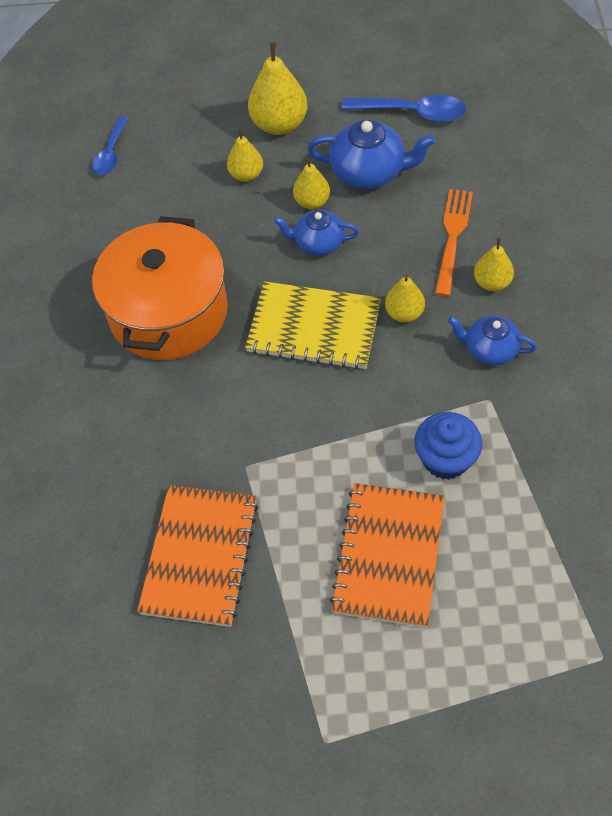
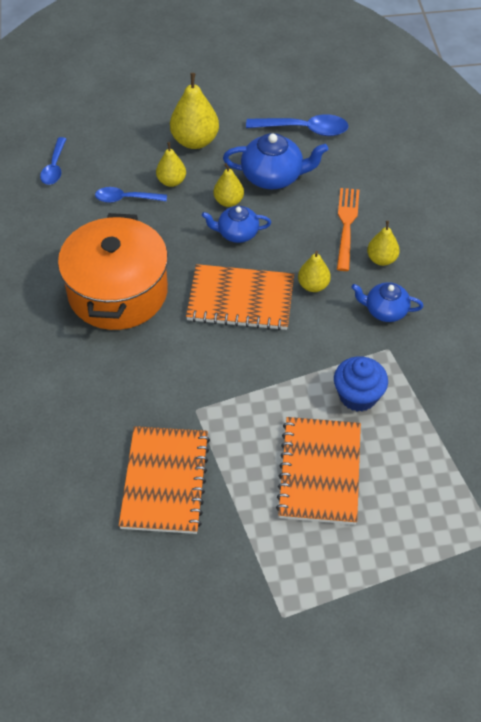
camera: 10 degrees left, 5 degrees down
(190, 195) = (125, 199): none -> blue spoon
(314, 328) = (240, 299): yellow notebook -> orange notebook

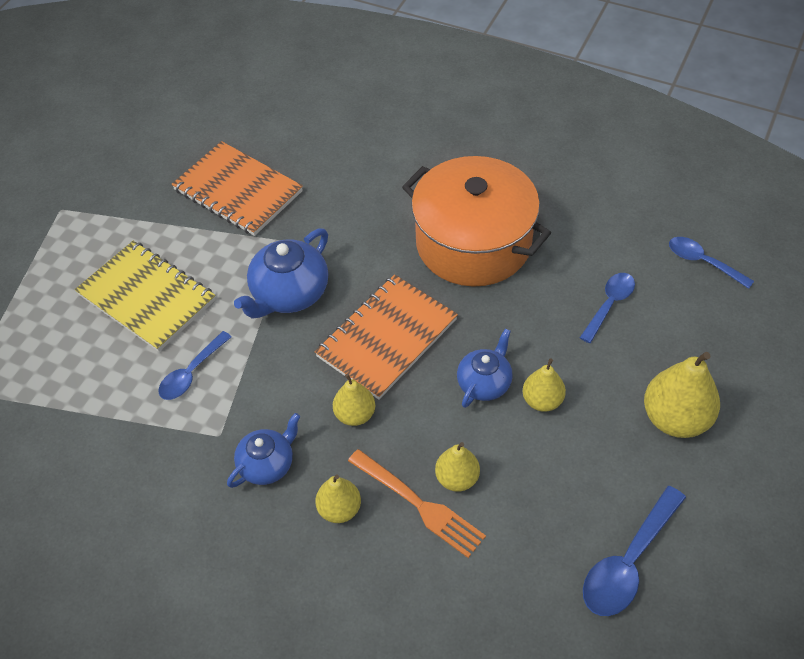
camera: 125 degrees right, 0 degrees up
(171, 181) = (612, 360): yellow pear -> yellow pear (457, 478)
(273, 176) = (556, 471): blue teapot -> blue teapot (289, 294)
(320, 472) = (146, 298): orange notebook -> yellow notebook
(358, 396) = (191, 373): blue cupcake -> blue spoon

